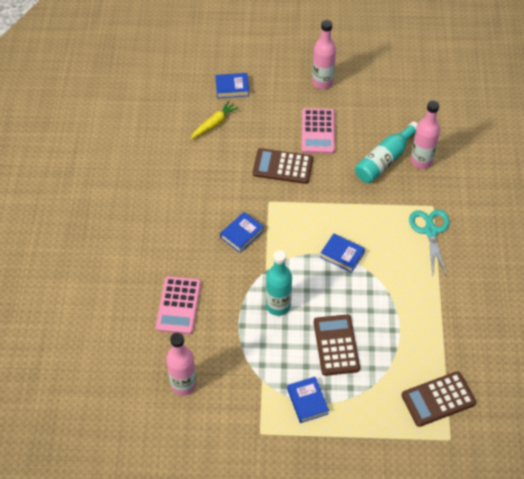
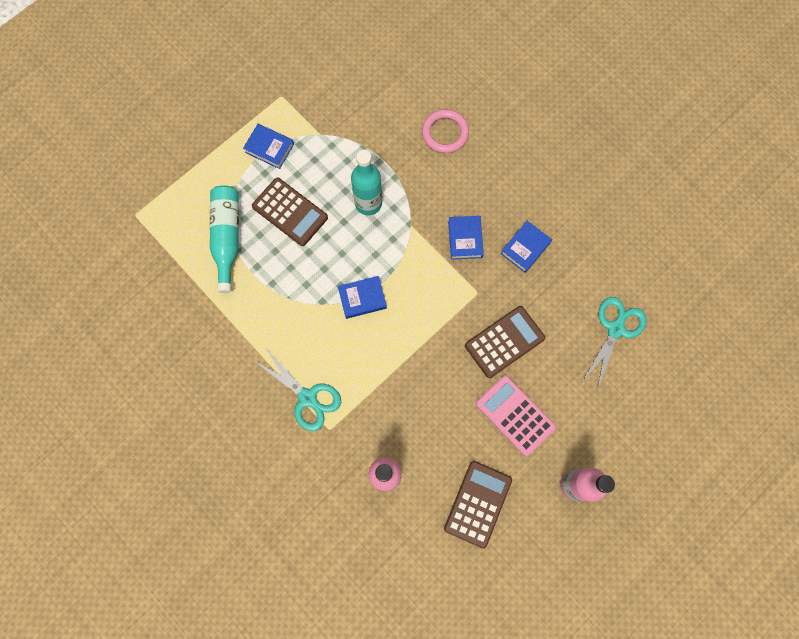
camera: 135 degrees right, 20 degrees up
(178, 305) = (445, 133): pink calculator -> pink ring
(183, 384) = (373, 80): pink bottle -> none
(214, 124) = (615, 329): yellow carrot -> turquoise scissors
(232, 88) = (648, 388): blue book -> blue book (525, 248)
(384, 160) = (421, 442): turquoise bottle -> turquoise bottle (227, 238)
(438, 399) = (170, 239): brown calculator -> brown calculator (478, 504)

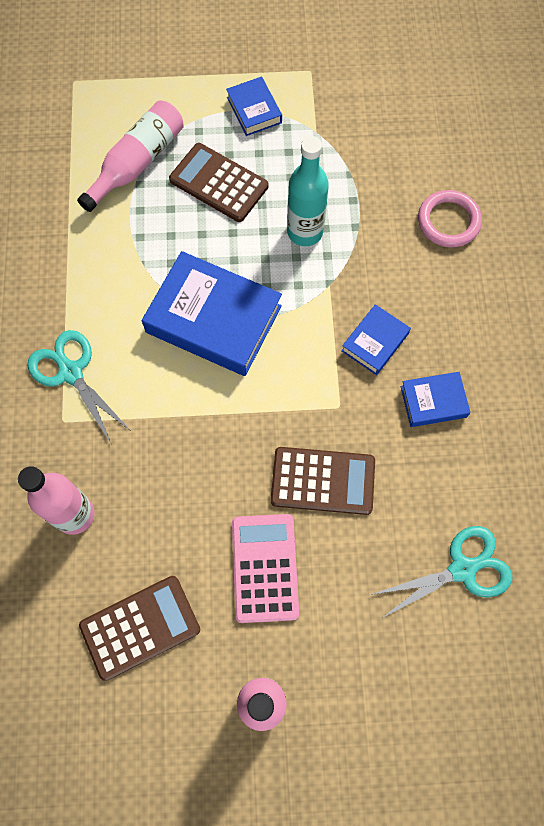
camera: 40 degrees right, 5 degrees down
(227, 238) = (137, 163): turquoise bottle -> pink bottle
(290, 212) = (219, 183): brown calculator -> brown calculator turned 135 degrees clockwise
(307, 398) = (71, 372): turquoise scissors -> turquoise scissors turned 150 degrees clockwise
(362, 298) = (213, 319): blue book -> blue book, size x1.98

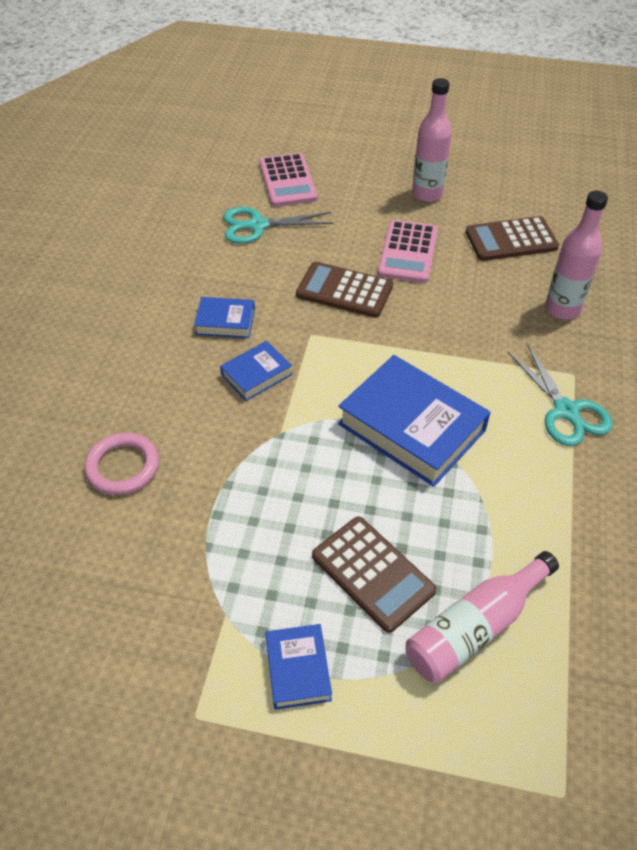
camera: 165 degrees left, 20 degrees down
(305, 232) = (287, 491): turquoise bottle -> none
(460, 678) = (287, 181): none -> pink calculator

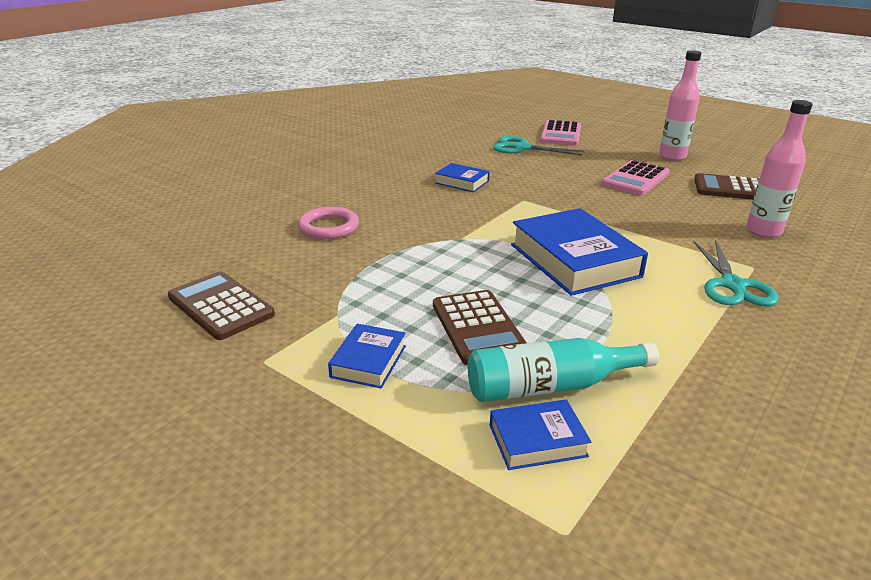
camera: 25 degrees right, 20 degrees down
(256, 375) = (465, 209): blue book -> blue book (537, 440)
(344, 290) = (567, 186): brown calculator -> brown calculator (221, 306)
(475, 627) = (550, 386): pink bottle -> turquoise bottle

